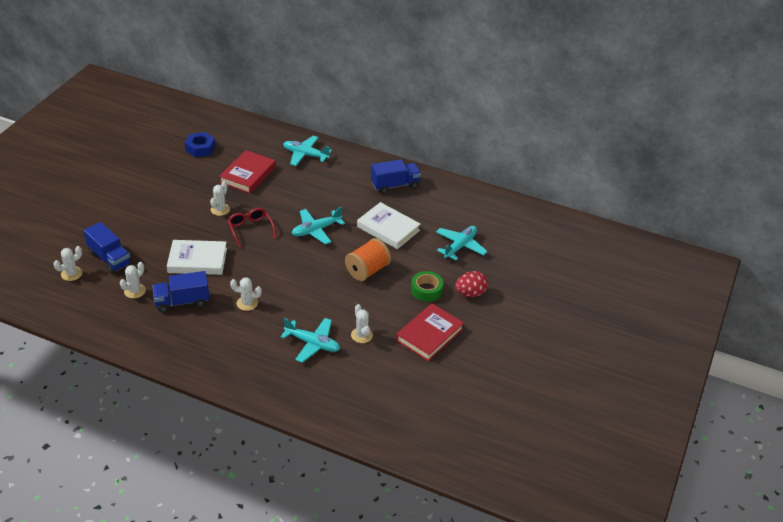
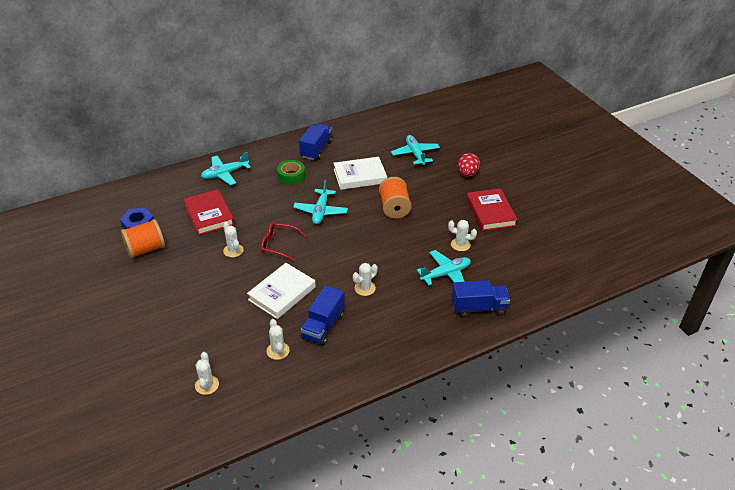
camera: 50 degrees left, 0 degrees up
(109, 258) = (216, 349): blue truck -> blue truck (478, 308)
(178, 167) = (145, 249): none -> orange spool
(426, 290) = (444, 191): green tape -> green tape (291, 176)

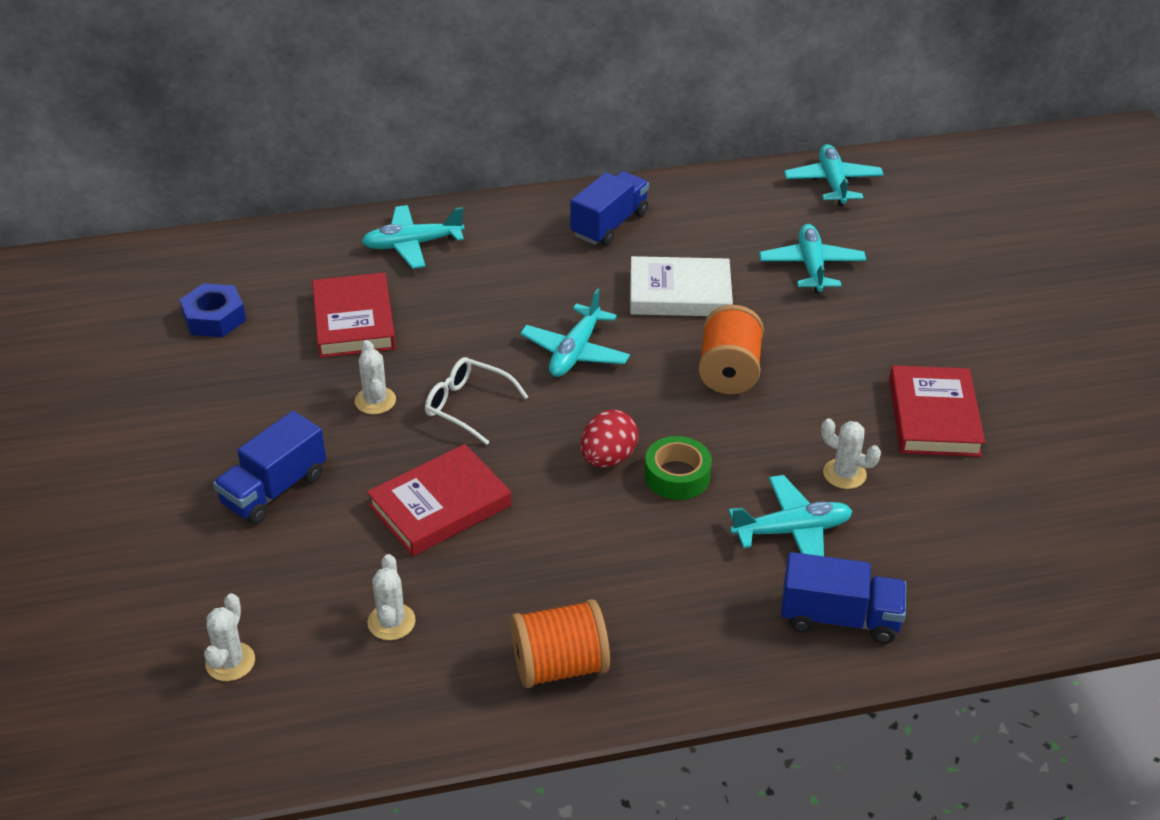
camera: 15 degrees right, 0 degrees up
(145, 249) = (210, 368): orange spool -> orange spool (559, 666)
(278, 245) = (467, 406): red glasses -> white glasses
(282, 293) = (440, 506): white book -> red book
(291, 176) = (541, 270): green tape -> green tape (677, 476)
(323, 326) = (499, 590): blue truck -> blue truck (274, 489)
(365, 288) = (611, 528): white cactus -> none
(412, 114) = (832, 183): none -> turquoise plane
(467, 174) = (909, 325): red egg -> red egg (608, 458)

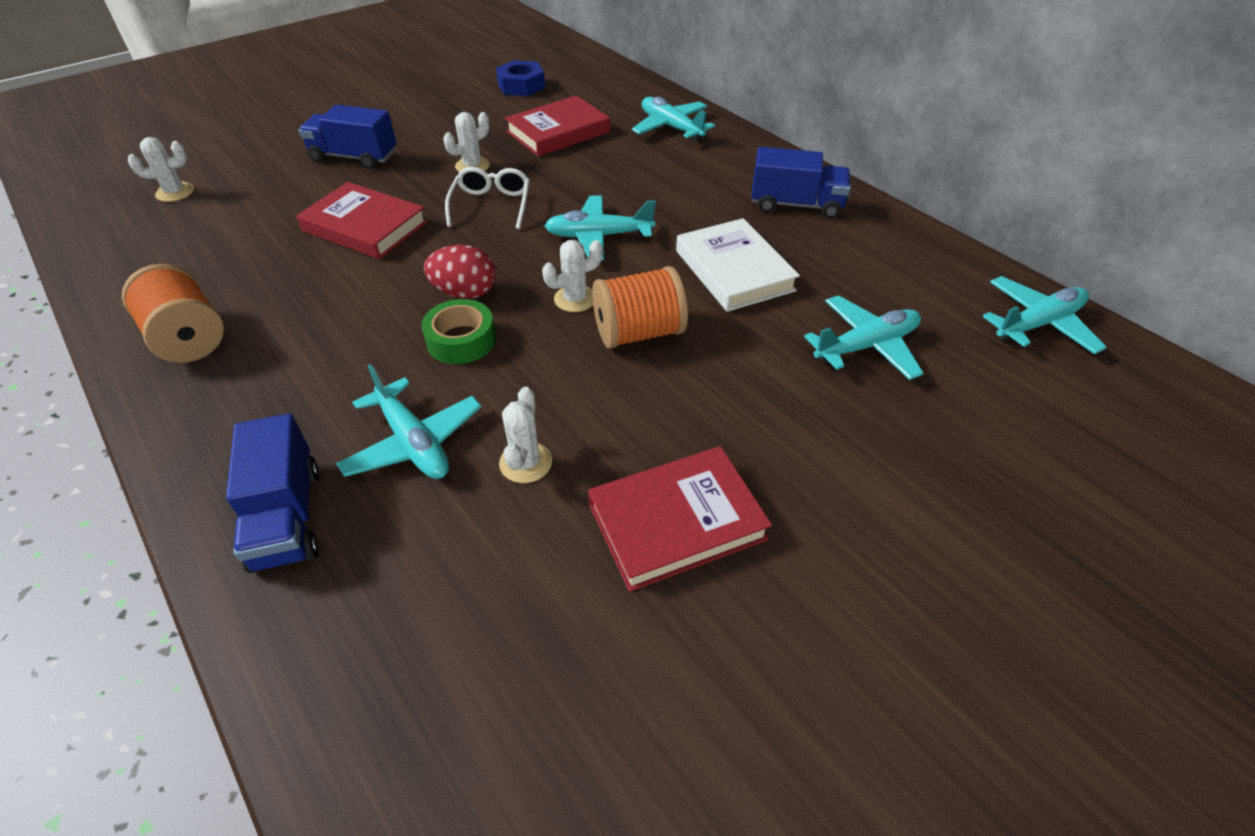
camera: 65 degrees right, 5 degrees up
(391, 622) = (226, 243): white cactus -> white cactus (575, 299)

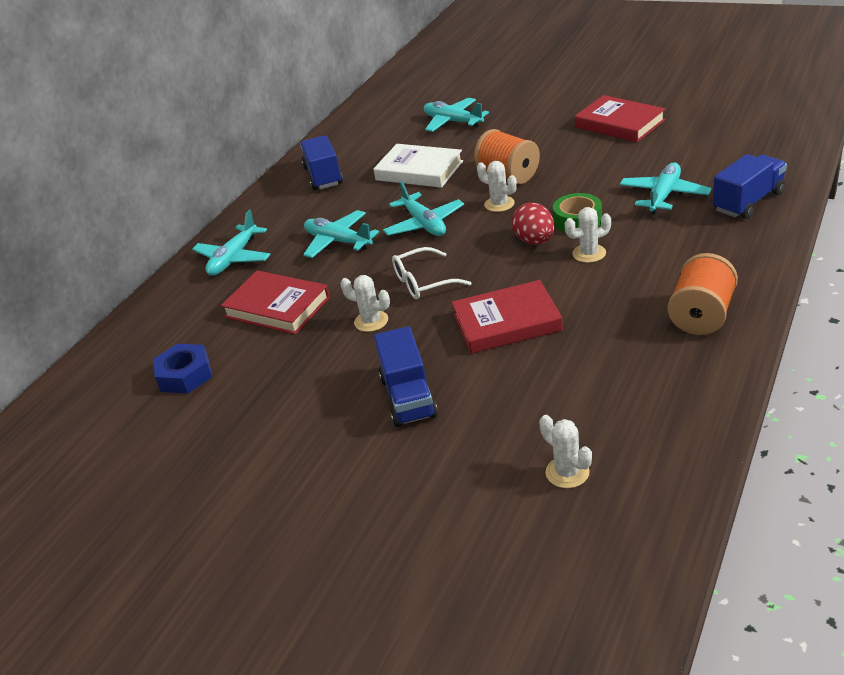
camera: 110 degrees left, 10 degrees down
(365, 227) = (507, 322): red book -> red book turned 75 degrees clockwise
(525, 463) = (635, 164): white cactus -> white cactus (589, 253)
(734, 270) = (419, 171): white book -> white book turned 75 degrees clockwise
(1037, 324) = (392, 94): turquoise plane -> turquoise plane (338, 241)

